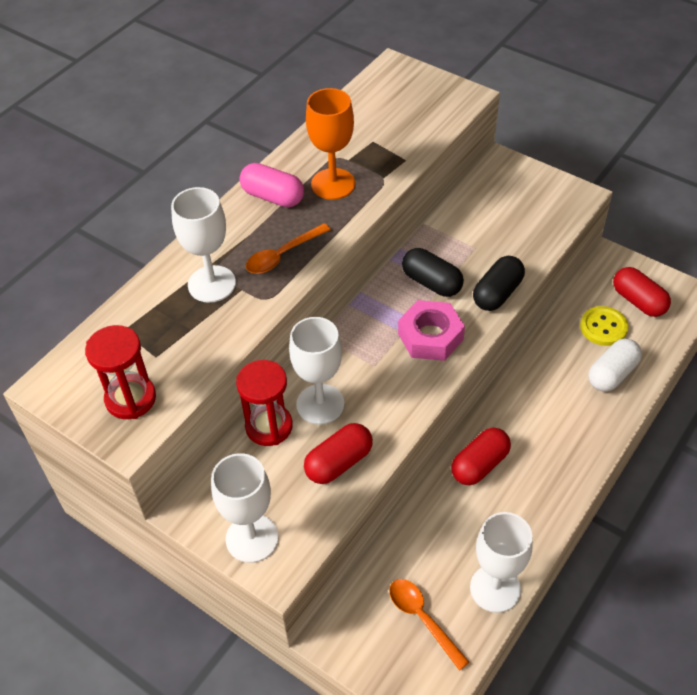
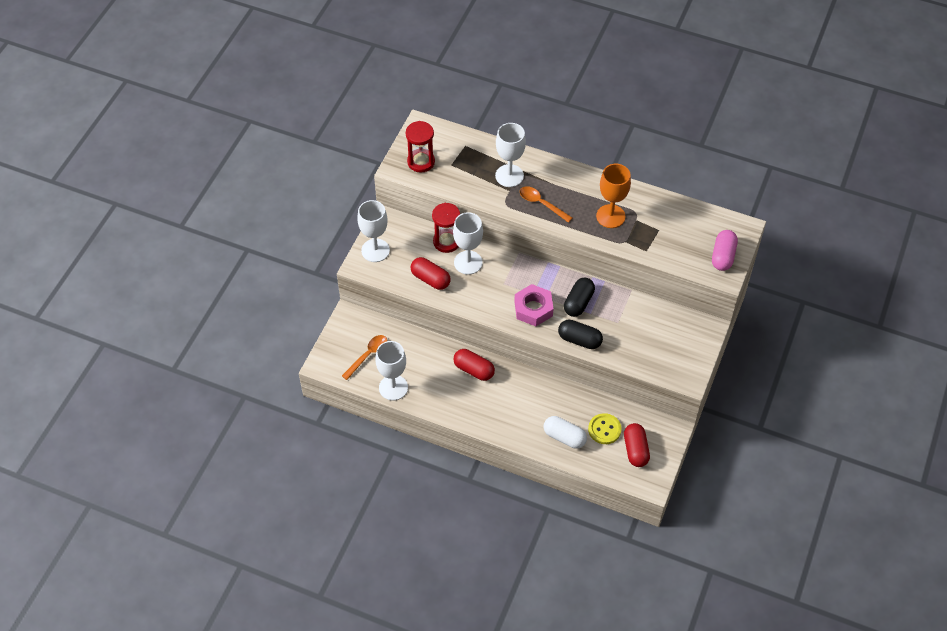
camera: 75 degrees right, 5 degrees up
(273, 197) = (589, 188): pink capsule -> pink capsule (723, 256)
(638, 301) = (635, 450): red capsule -> red capsule turned 45 degrees counterclockwise

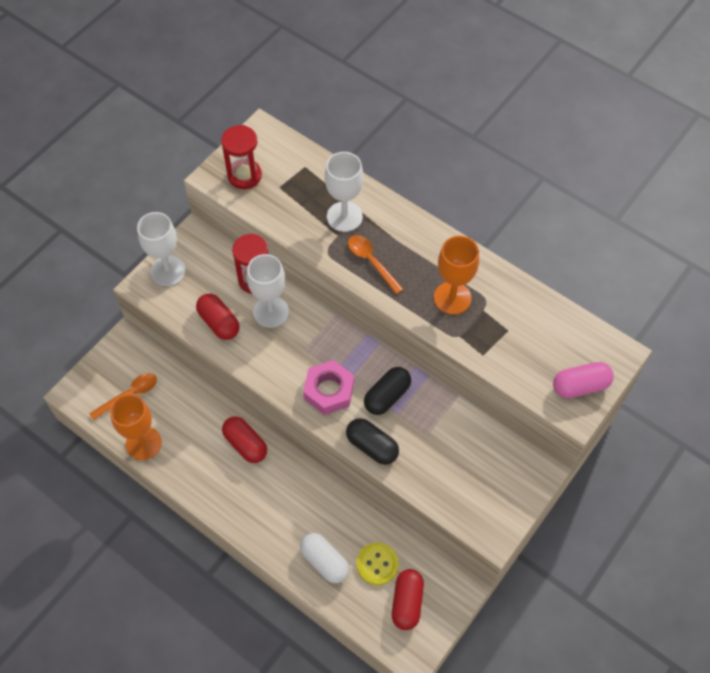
camera: 15 degrees right, 5 degrees up
(393, 387) = (143, 443): white goblet -> orange goblet
(723, 256) = (580, 386): pink capsule -> pink capsule turned 45 degrees clockwise

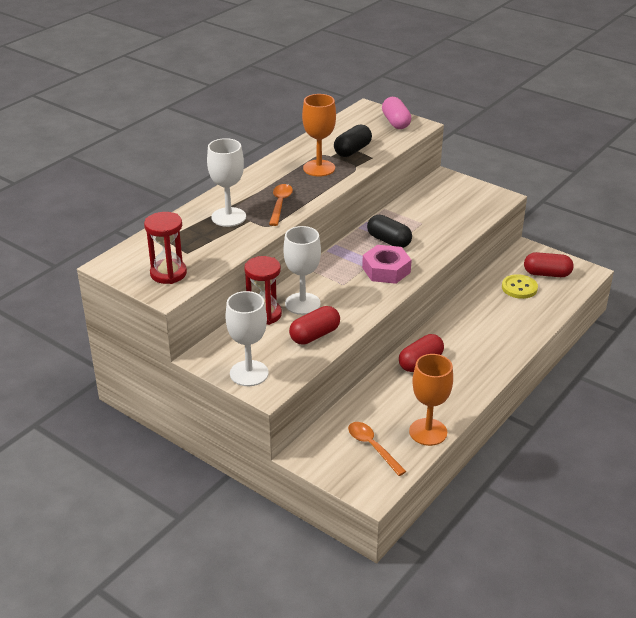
camera: 90 degrees left, 25 degrees down
(324, 561) = (524, 314): white capsule -> none
(371, 261) = (280, 204): orange spoon -> orange spoon turned 135 degrees clockwise
(372, 446) = (437, 248): black capsule -> black capsule (352, 150)

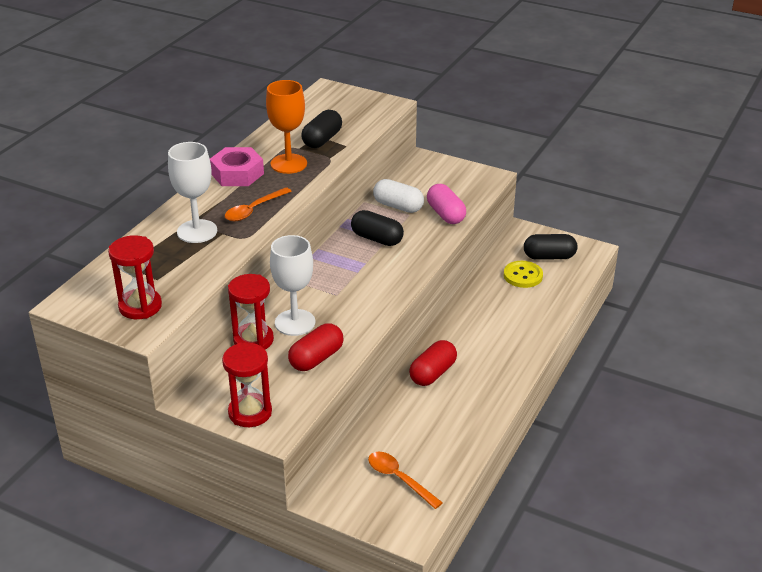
camera: 10 degrees left, 0 degrees up
(249, 373) = (250, 412): white goblet -> red hourglass
(280, 204) = (253, 210): orange spoon -> orange spoon turned 135 degrees counterclockwise
(386, 270) = (381, 273): pink nut -> pink nut (237, 174)
(396, 122) = (363, 103): pink capsule -> pink capsule (445, 214)
(413, 215) = (398, 206): none -> white capsule
(428, 432) = (457, 453): orange goblet -> none
(547, 274) = (549, 257): red capsule -> black capsule

